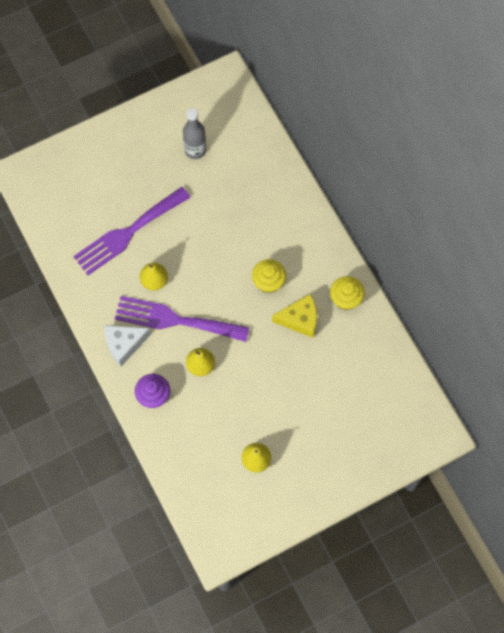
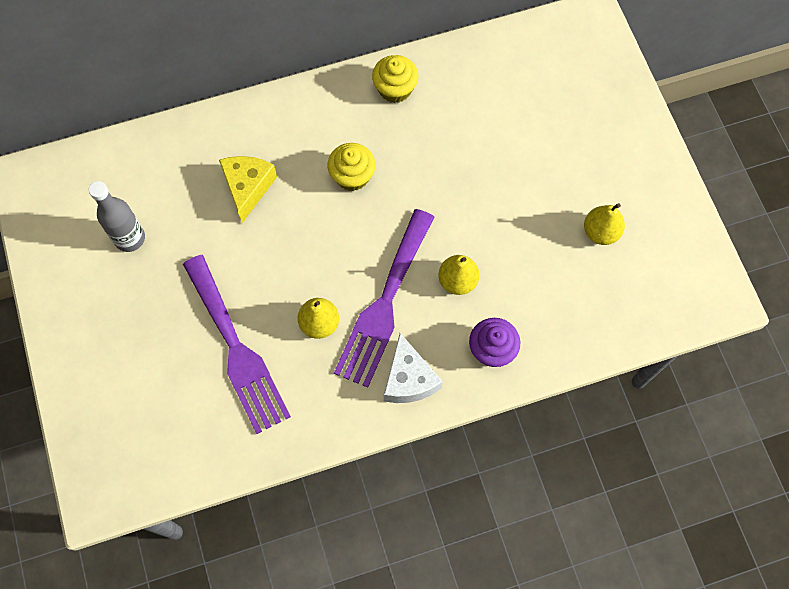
camera: 80 degrees left, 0 degrees up
(300, 319) = (413, 147): yellow cheese -> yellow cheese (247, 188)

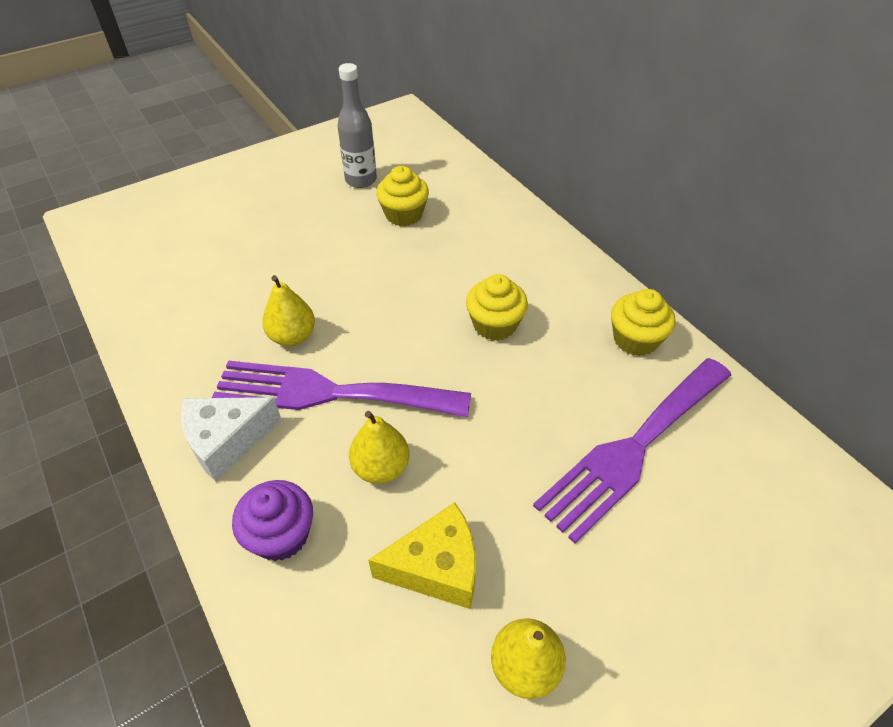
camera: 75 degrees right, 20 degrees down
(196, 211) = (404, 215): none -> yellow cupcake
(237, 350) = (251, 276): purple fork -> purple fork (633, 449)
(247, 188) = (445, 244): yellow cheese -> yellow cheese (437, 567)

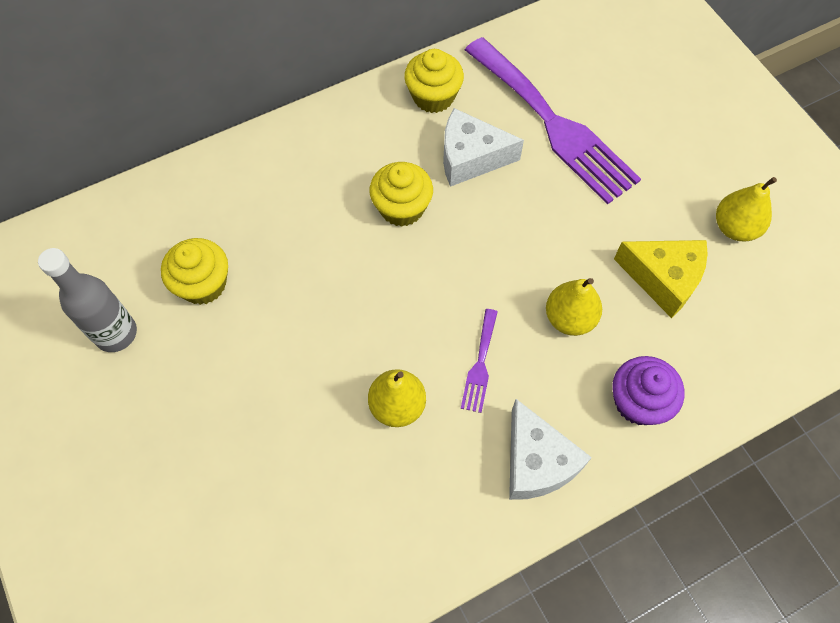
camera: 85 degrees left, 15 degrees up
(329, 393) = (480, 365): purple fork -> purple fork, size x0.42
(437, 567) = (663, 279): yellow cheese -> yellow cheese turned 120 degrees clockwise
(566, 374) = (470, 158): none -> white cheese

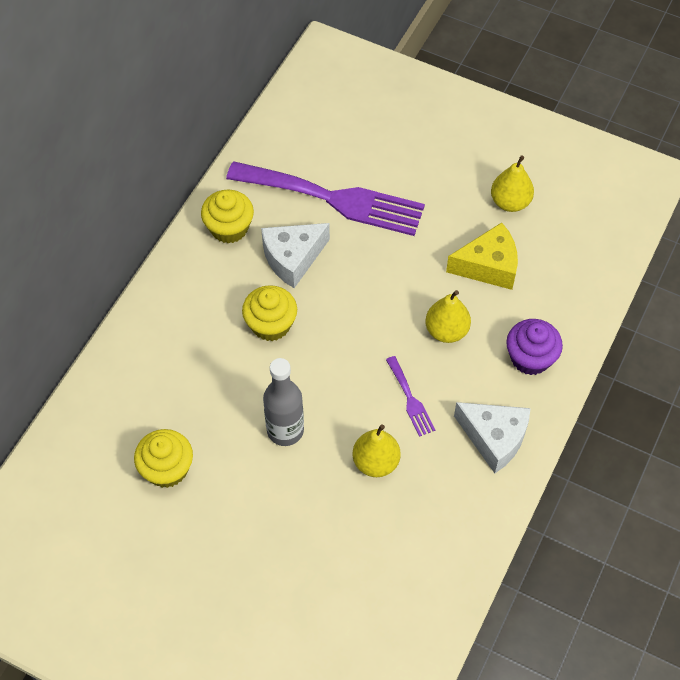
camera: 35 degrees left, 5 degrees down
(116, 333) = (130, 545): grey bottle -> grey bottle (285, 430)

